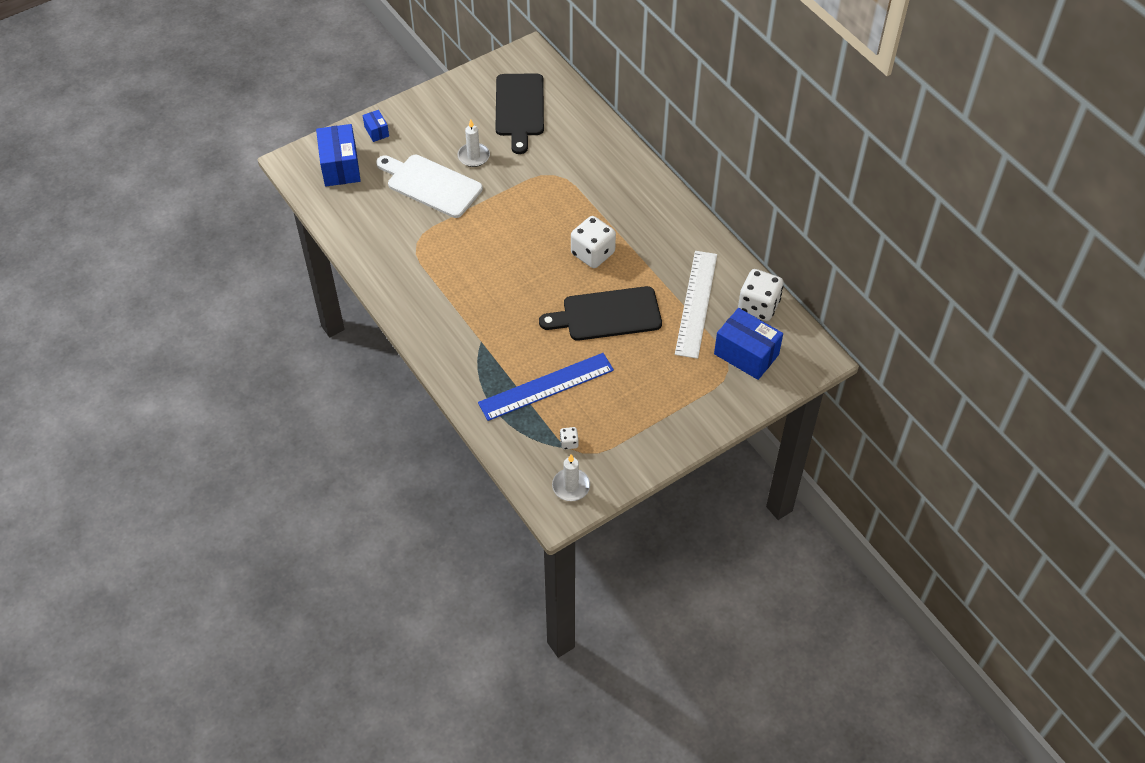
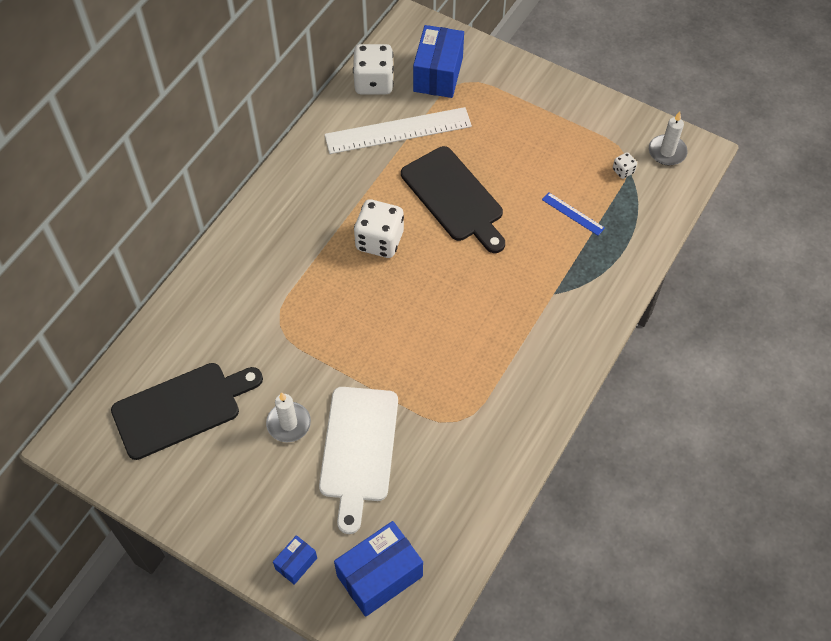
camera: 115 degrees left, 5 degrees up
(546, 387) = (573, 213): blue ruler -> blue ruler, size x0.45

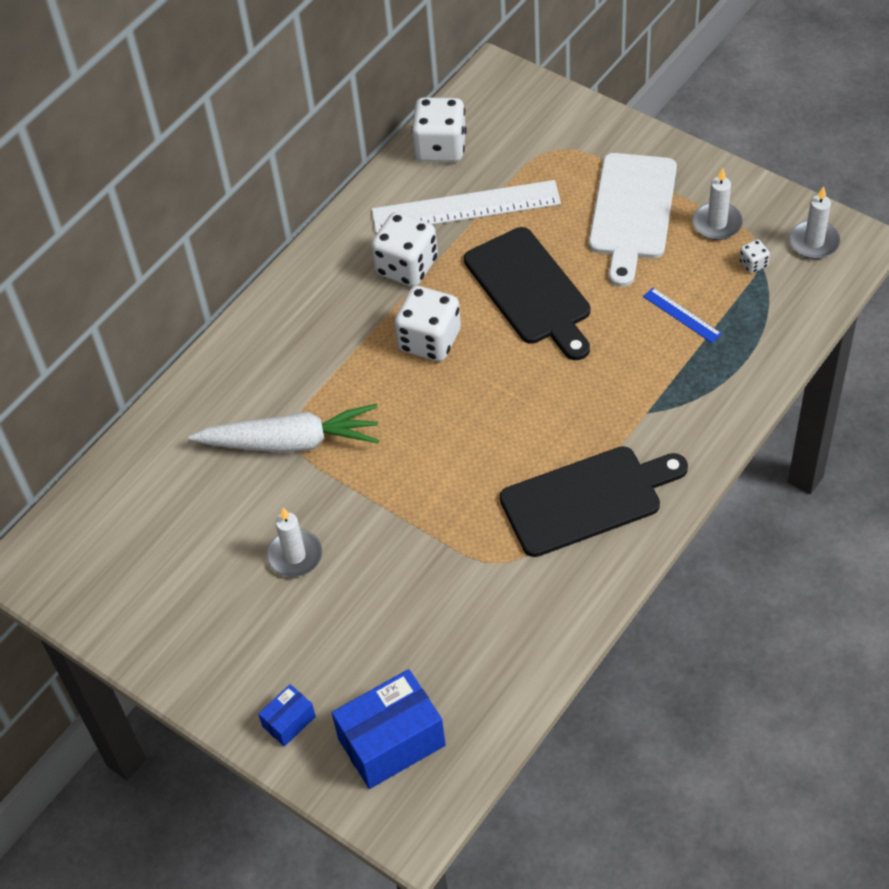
camera: 10 degrees right, 5 degrees down
(181, 408) = (164, 532): black cutting board -> black cutting board (587, 499)
(277, 328) = (291, 442): none -> white carrot
(356, 180) = (406, 266): none -> white dice
(358, 449) = (379, 590): white cutting board -> white cutting board (632, 212)
(438, 74) = (524, 139): blue box -> none
(592, 139) = (717, 223): none -> white candle

